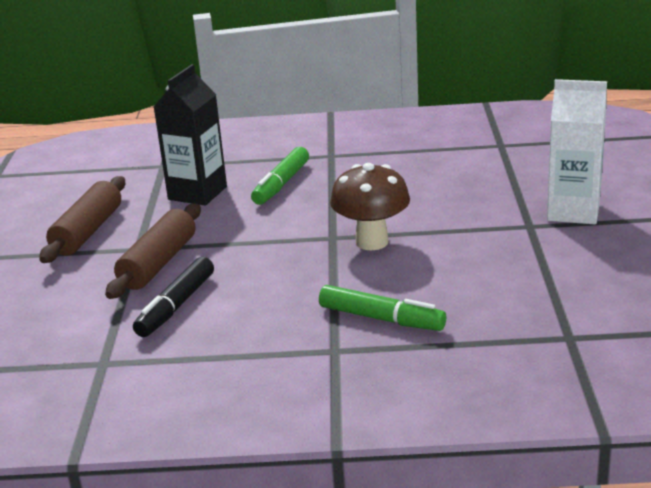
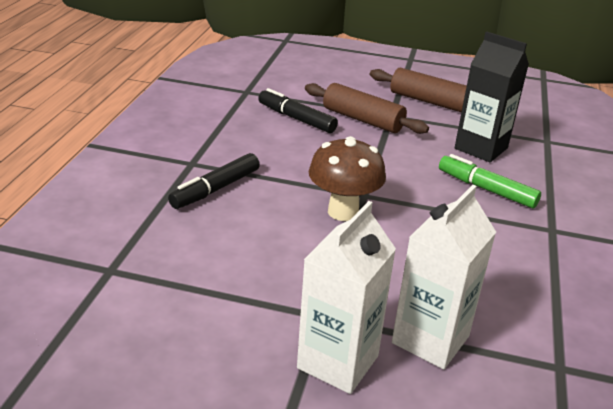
camera: 100 degrees right, 5 degrees up
(381, 319) = (215, 189): green marker -> black marker
(516, 184) = (430, 339): none -> white carton

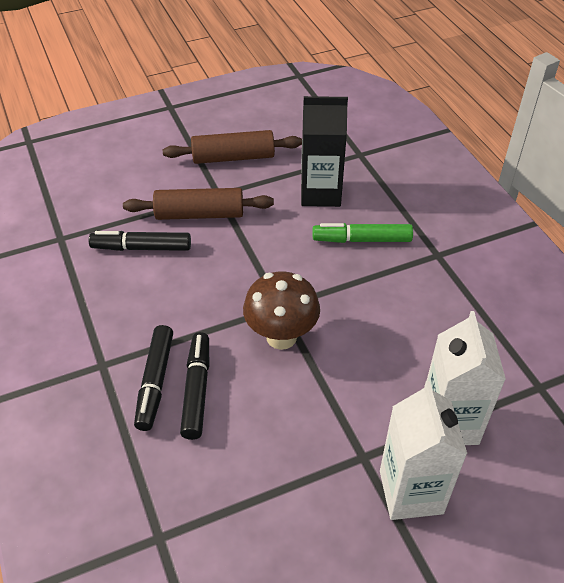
camera: 35 degrees left, 15 degrees up
(239, 208) = (197, 390): none -> black marker

